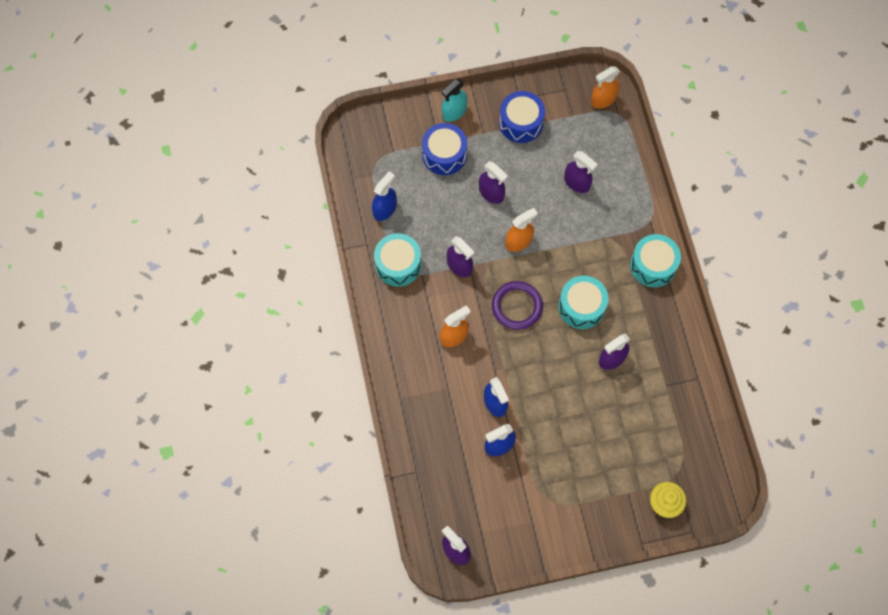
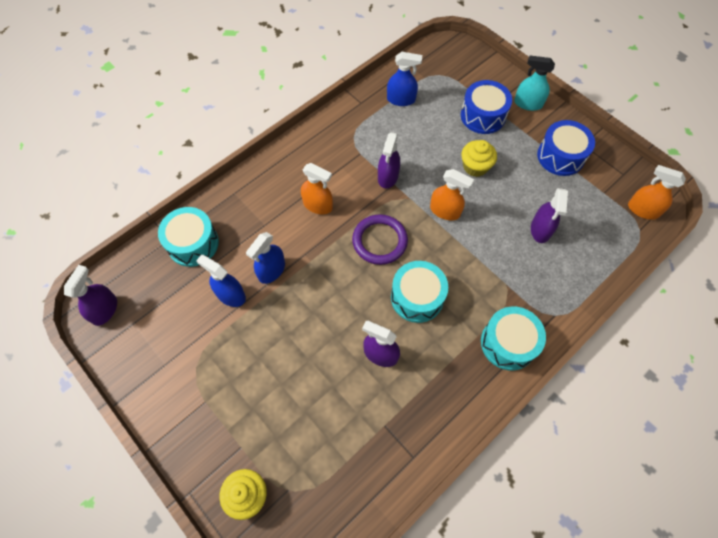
camera: 60 degrees right, 5 degrees down
(398, 265) = (357, 132): turquoise drum -> turquoise drum (193, 243)
(491, 193) = (475, 167): purple spray bottle -> yellow cupcake

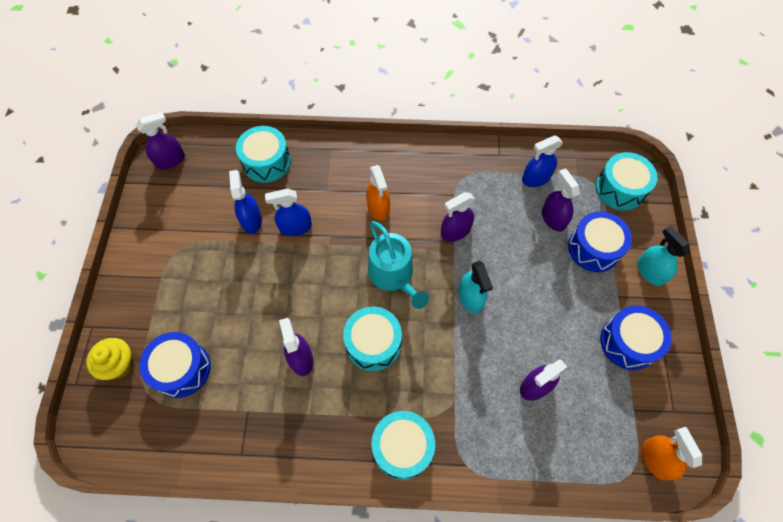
camera: 45 degrees right, 0 degrees up
(302, 447) = (182, 369): none -> blue drum
(379, 241) = (393, 275): purple ring -> turquoise watering can
(401, 99) = (536, 178): blue spray bottle -> blue spray bottle turned 105 degrees clockwise
(439, 117) = (553, 218): none -> purple spray bottle
(445, 211) = (470, 298): orange spray bottle -> turquoise spray bottle
(458, 66) = (620, 189): none -> turquoise drum
(475, 167) = (537, 284): yellow cupcake -> none

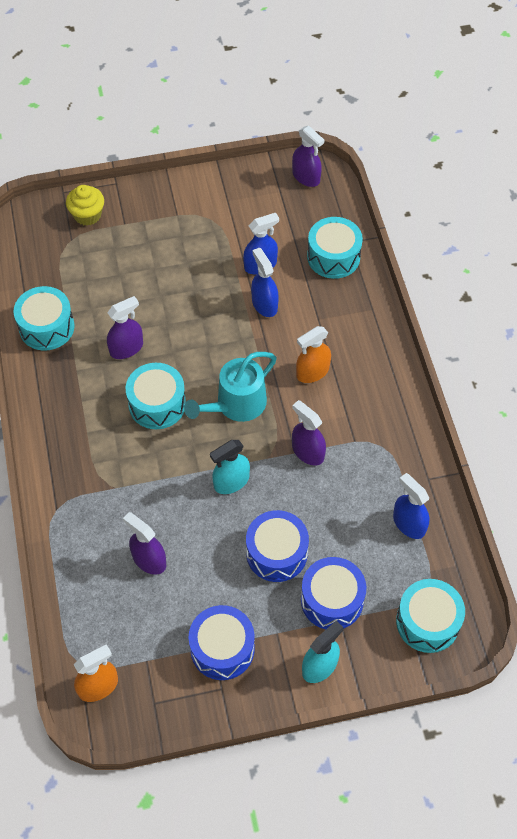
camera: 75 degrees right, 5 degrees down
(182, 369) = (94, 261): blue drum -> blue drum (276, 553)
(402, 447) = (62, 452): turquoise drum -> turquoise drum (46, 327)
(553, 218) = (358, 550): purple spray bottle -> none

